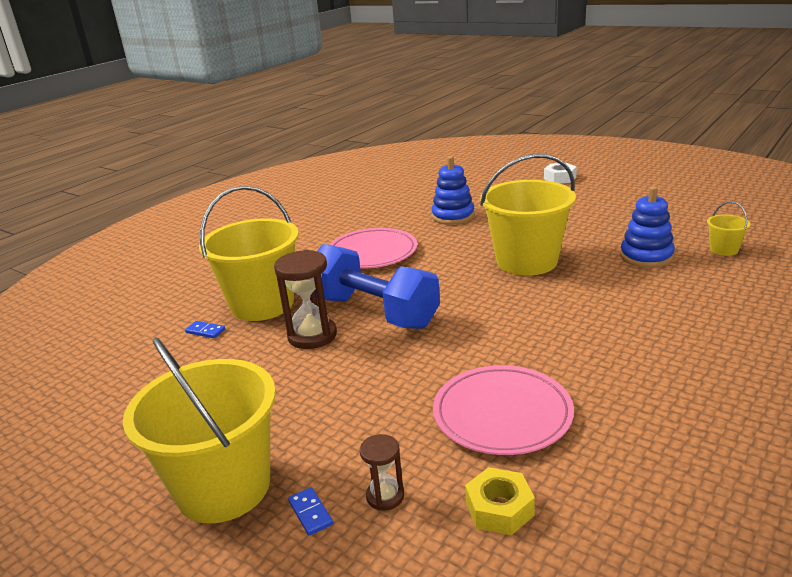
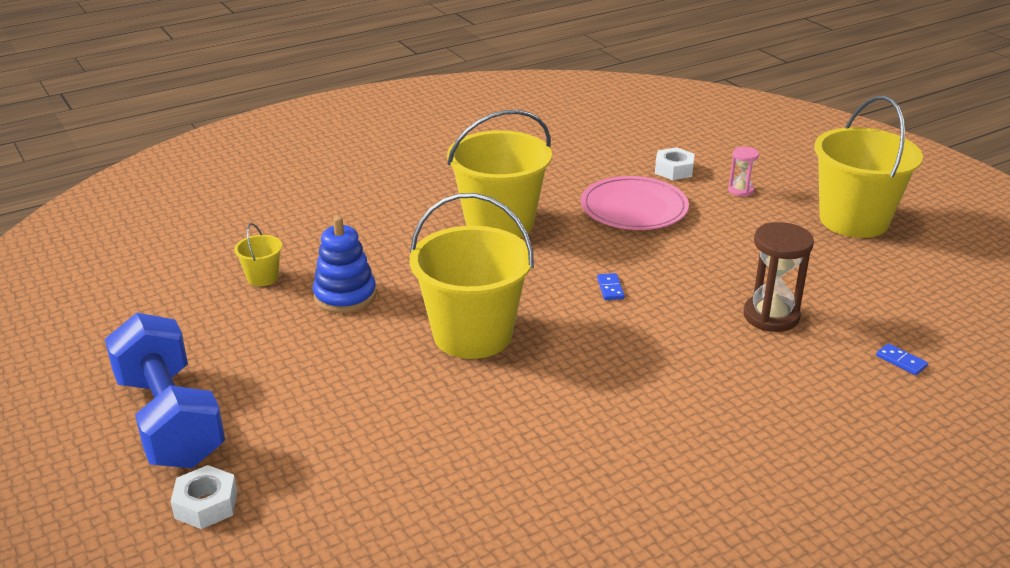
camera: 160 degrees left, 5 degrees up
(262, 304) = (830, 379): yellow bucket -> yellow bucket (499, 224)
(310, 513) = (792, 195): blue domino -> blue domino (610, 288)
(372, 253) = (655, 425): pink plate -> none
(374, 312) = (693, 324): blue dumbbell -> blue dumbbell (170, 420)
(385, 496) = (741, 190): brown hourglass -> pink hourglass
(453, 216) = (481, 466): blue stacking toy -> none
(499, 509) = (674, 170): yellow nut -> white nut

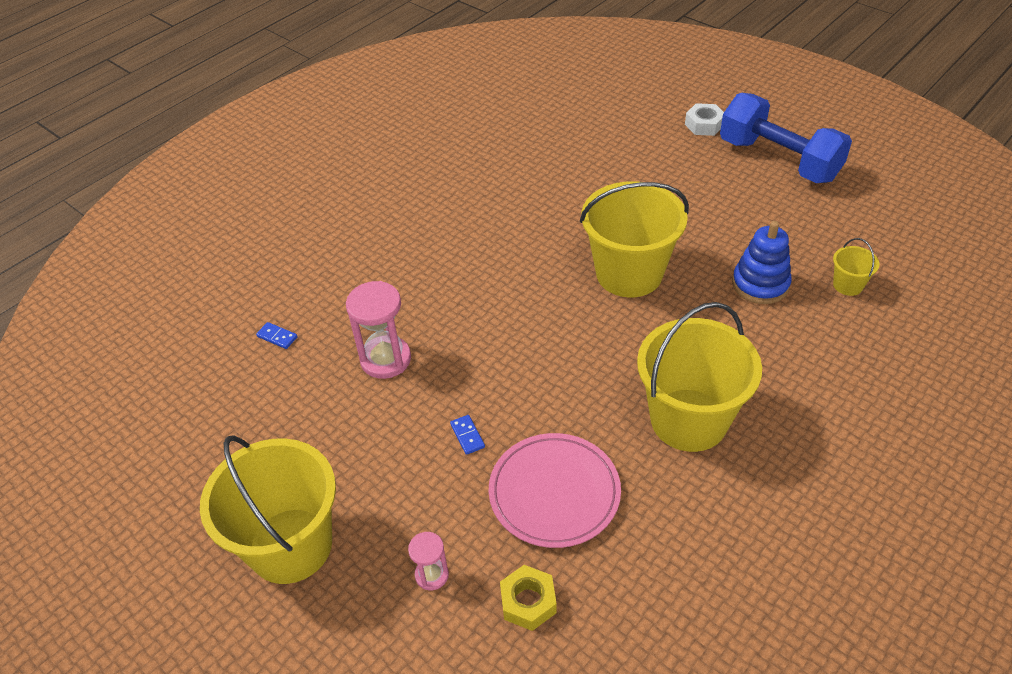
camera: 165 degrees right, 15 degrees up
(610, 288) = (537, 355): blue domino -> blue domino (467, 436)
(674, 170) = (528, 602): white nut -> yellow nut
(771, 316) = (385, 359): brown hourglass -> pink hourglass

